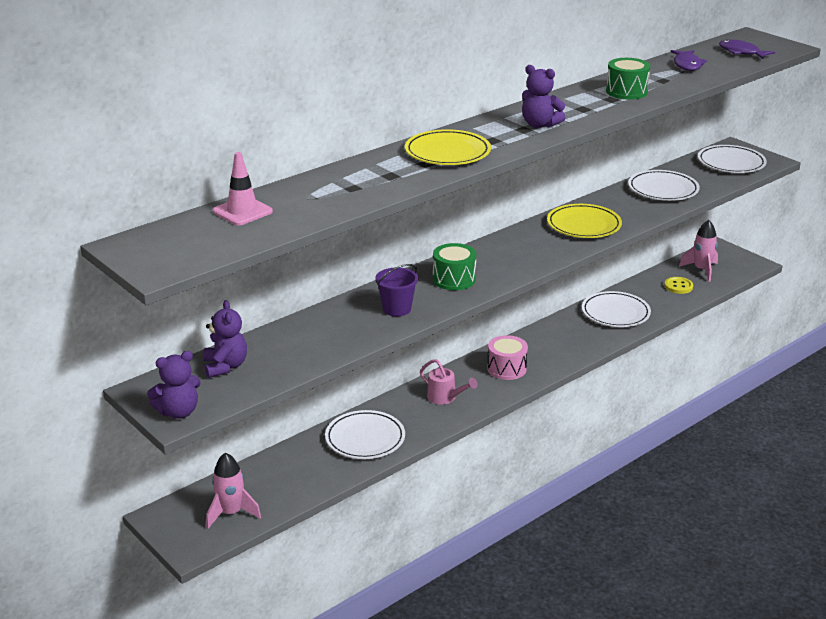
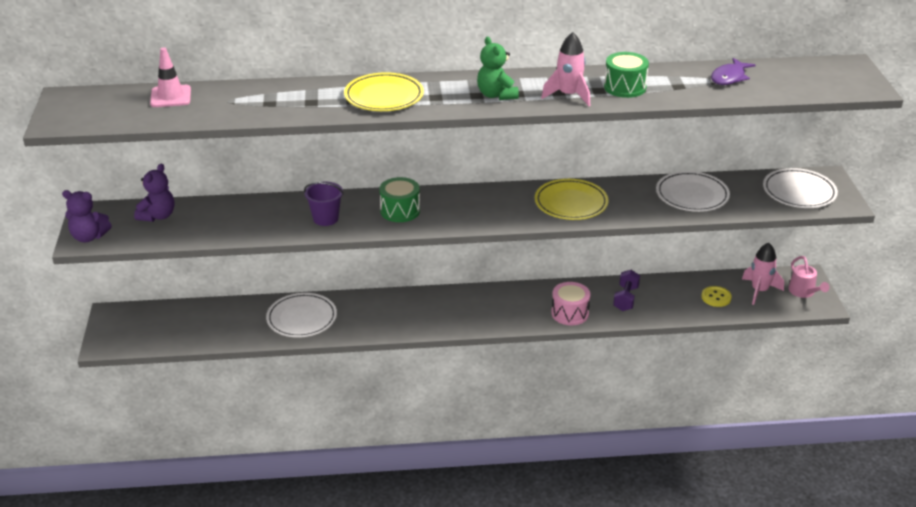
camera: 35 degrees right, 5 degrees up
(231, 513) = (154, 332): pink rocket -> pink rocket (568, 95)
(445, 398) = (397, 312): pink watering can -> pink watering can (804, 292)
(506, 368) = (473, 309): pink drum -> pink drum (570, 313)
(539, 125) = (496, 95): purple teddy bear -> green teddy bear
(615, 313) = (625, 299): white plate -> purple dumbbell
(741, 52) = (808, 80): purple fish -> none

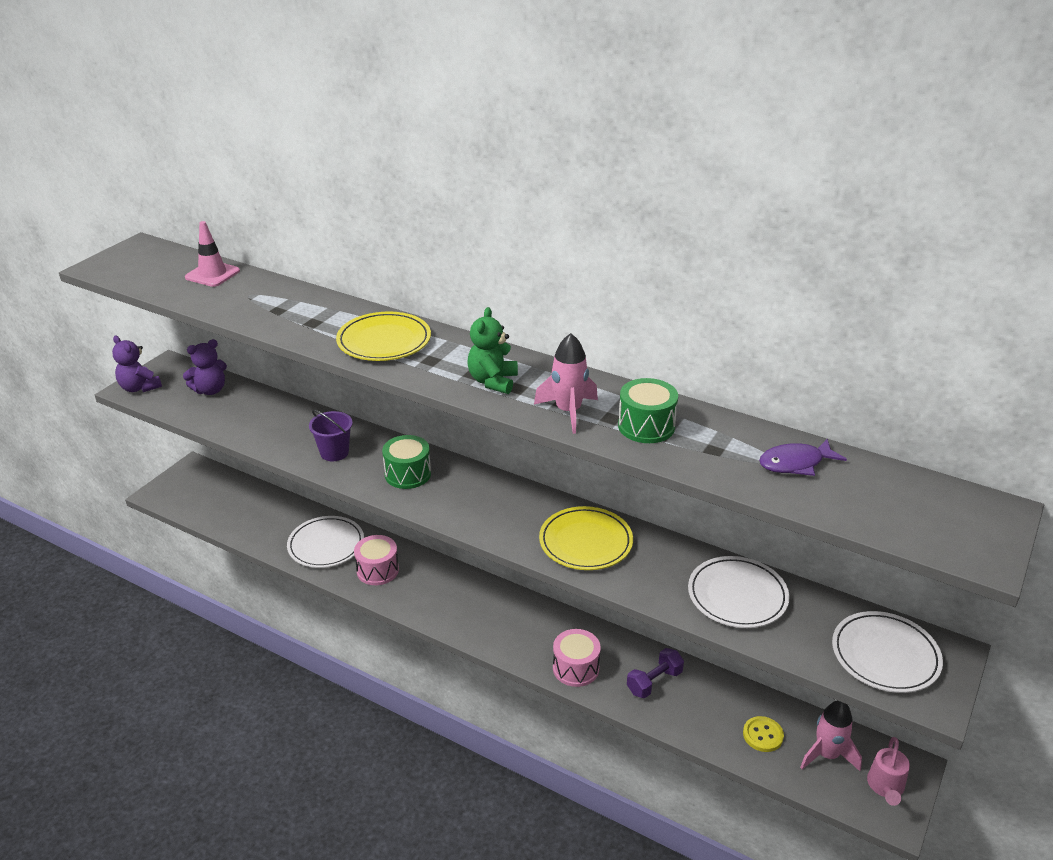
camera: 35 degrees right, 0 degrees up
(363, 317) = (377, 570): none -> pink drum

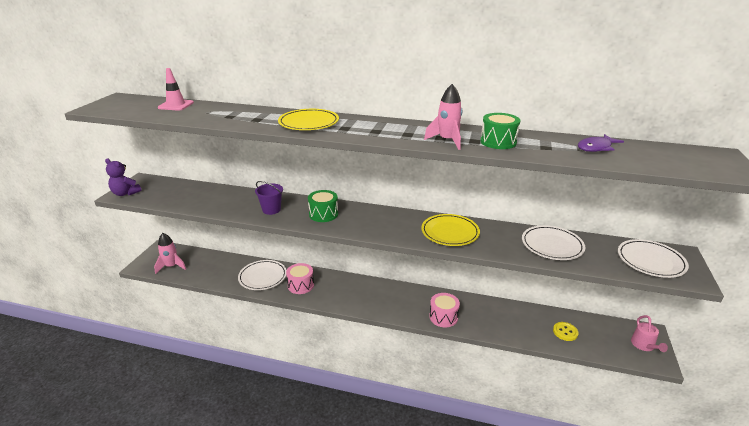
camera: 15 degrees left, 5 degrees down
(210, 390) = (175, 189): purple teddy bear -> none
(493, 381) = (390, 133): green teddy bear -> none
(654, 682) = (491, 316): purple dumbbell -> none
(827, 755) = (604, 335): pink rocket -> pink rocket (171, 266)

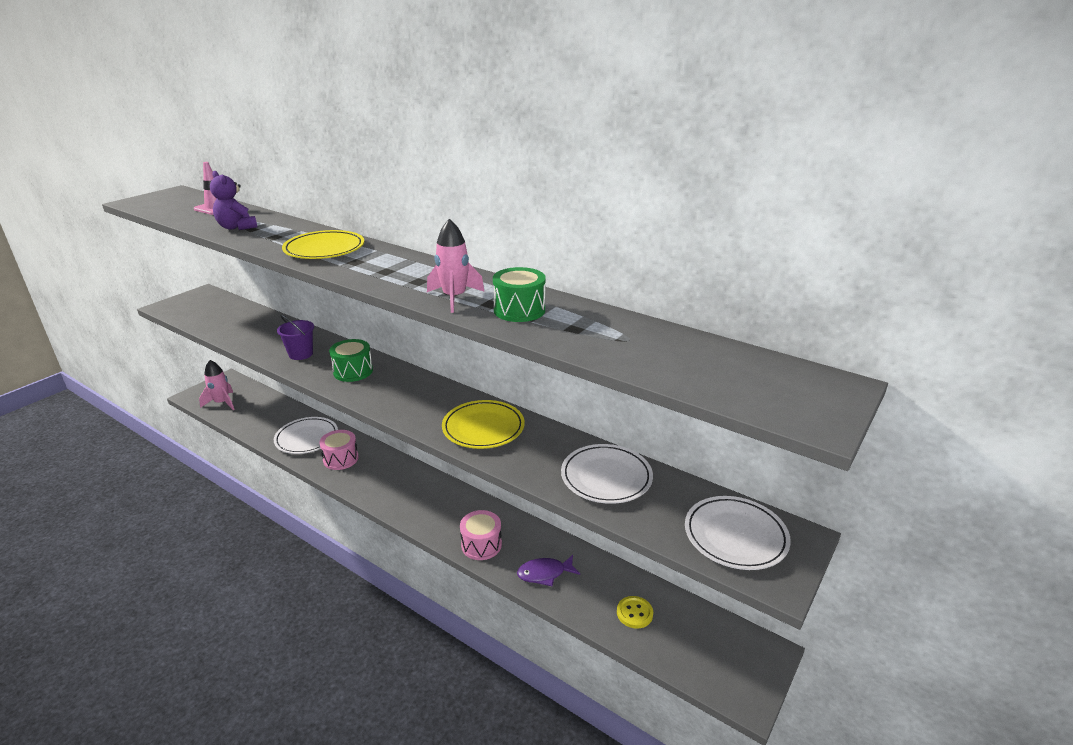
camera: 20 degrees right, 0 degrees up
(125, 193) = (172, 306): purple teddy bear -> purple teddy bear (237, 227)
(596, 148) = (647, 341): purple fish -> purple fish (544, 573)
(644, 346) = (742, 669): pink watering can -> none

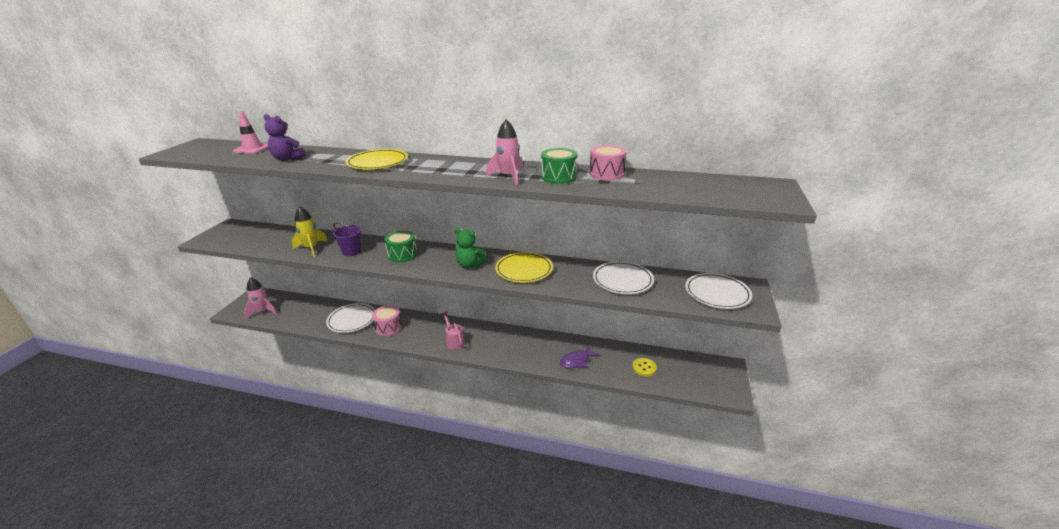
camera: 20 degrees left, 0 degrees up
(262, 340) = (311, 248): none -> yellow rocket
(405, 498) = (454, 341): none -> pink watering can
(421, 404) = (470, 265): none -> green teddy bear
(481, 545) = (525, 355): pink drum -> pink drum (606, 174)

